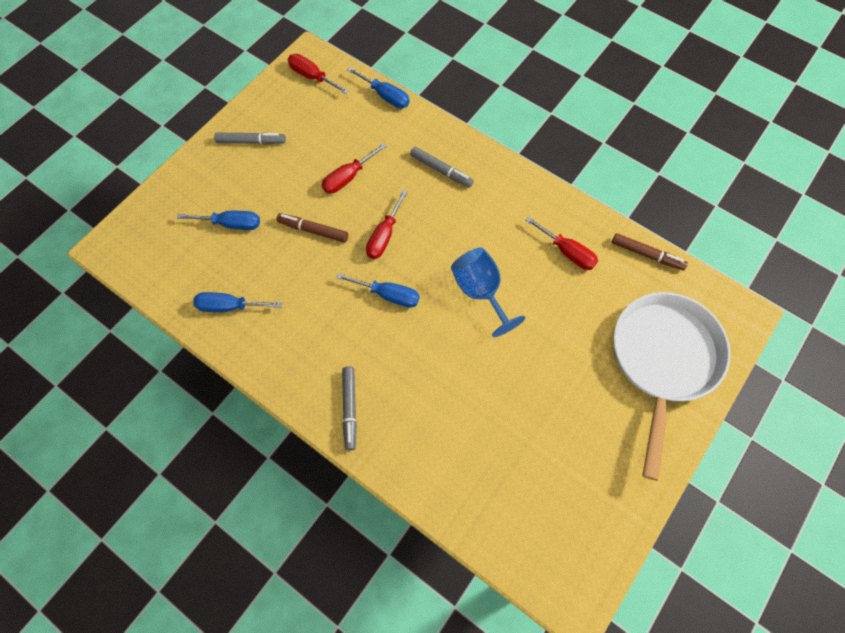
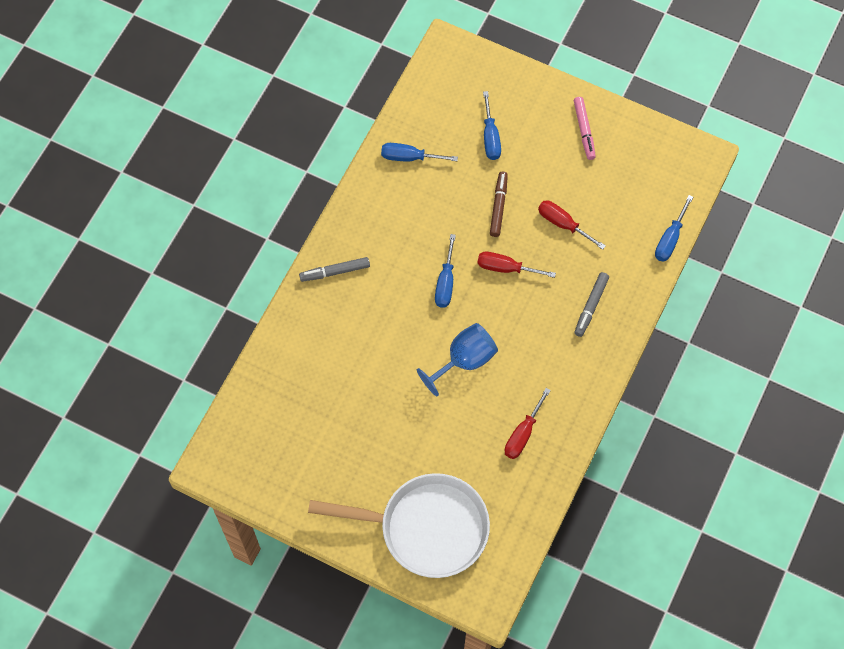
camera: 80 degrees right, 0 degrees up
(229, 306) = (409, 157): blue screwdriver -> blue screwdriver turned 75 degrees counterclockwise
(251, 142) = (584, 130): grey marker -> pink marker
(312, 77) = (677, 166): red screwdriver -> none
(647, 254) = (535, 509): brown marker -> none

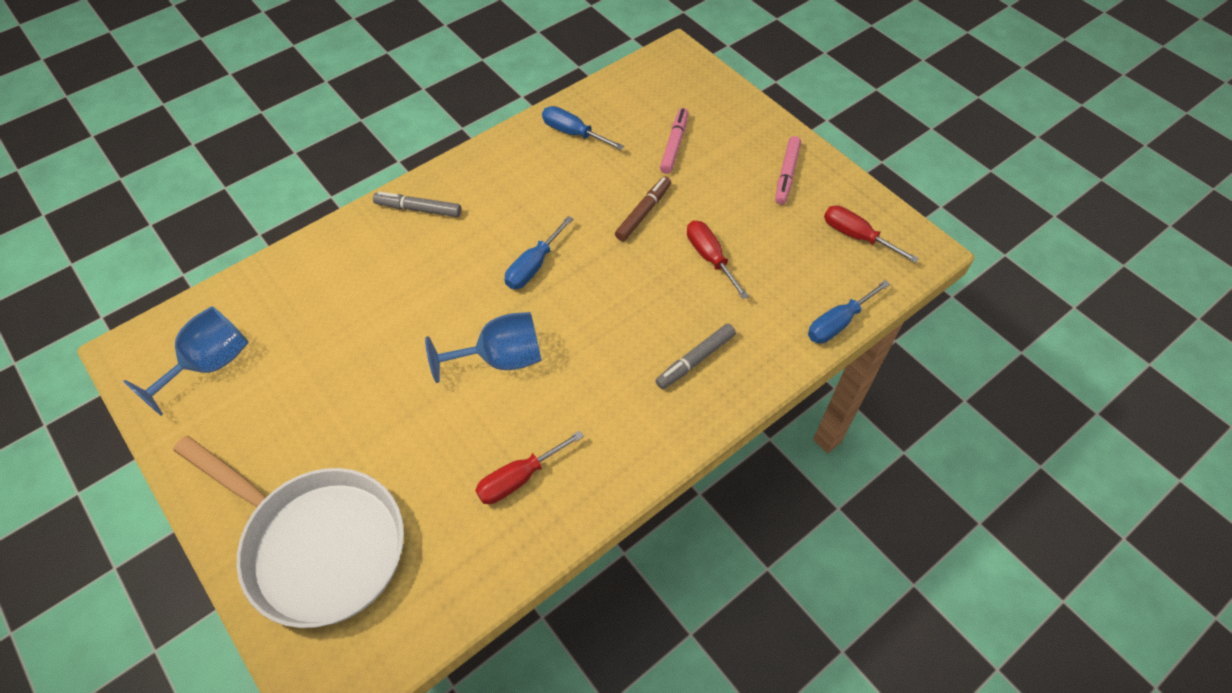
camera: 25 degrees right, 10 degrees down
(272, 450) = (209, 365): none -> blue goblet
(490, 137) = (674, 145): blue screwdriver -> pink marker
(506, 268) = (614, 278): red screwdriver -> red screwdriver (856, 236)

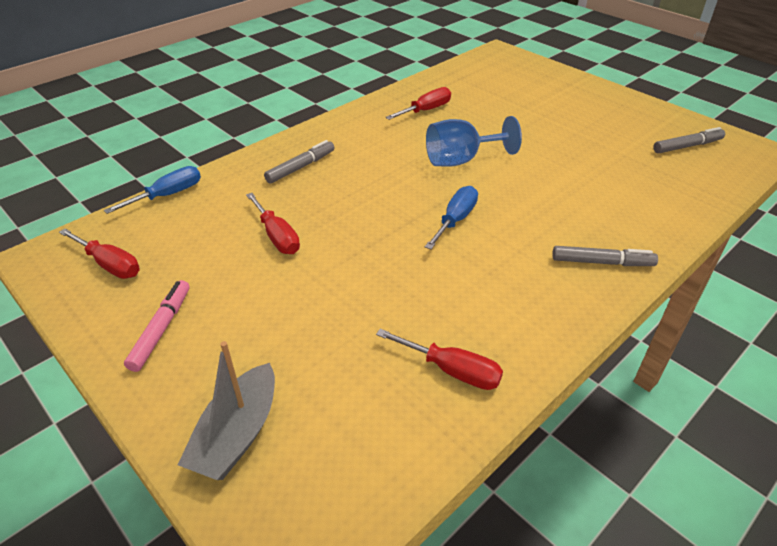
camera: 175 degrees right, 15 degrees down
(209, 365) = (687, 146): blue goblet -> grey marker
(318, 545) = (537, 85): white pan -> none
(573, 133) = (452, 370): blue screwdriver -> red screwdriver
(643, 213) = (347, 274): brown marker -> none
(674, 145) = (306, 362): pink marker -> none
(714, 106) = (237, 434): none -> grey boat

